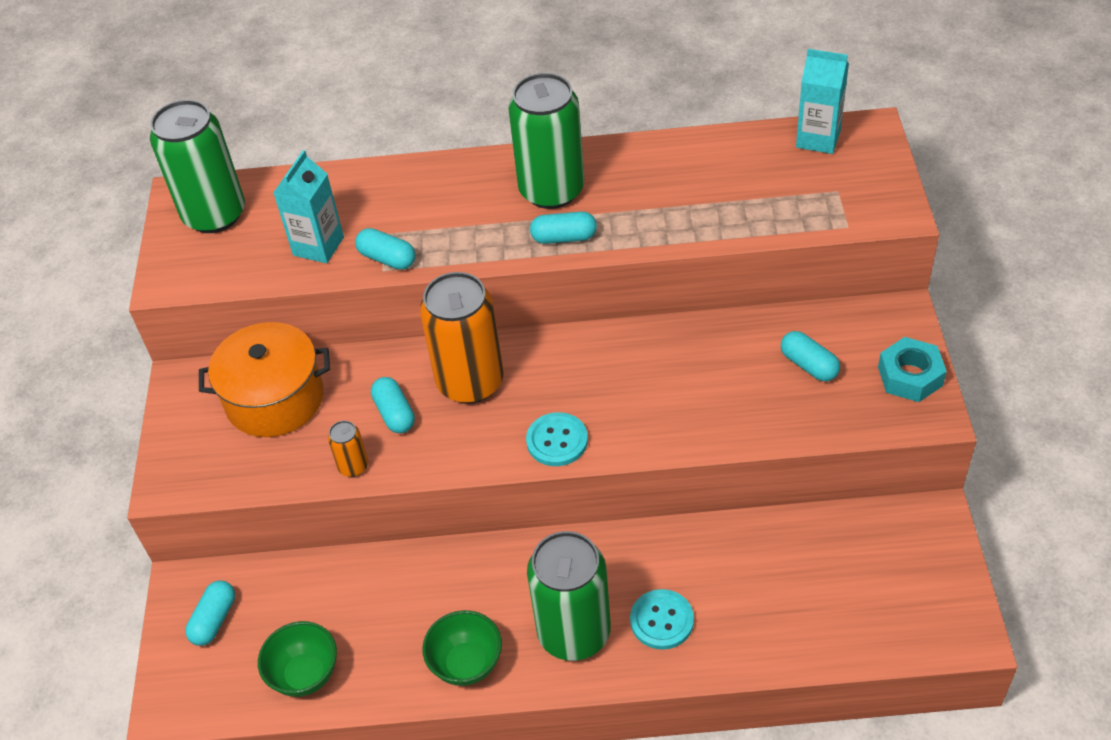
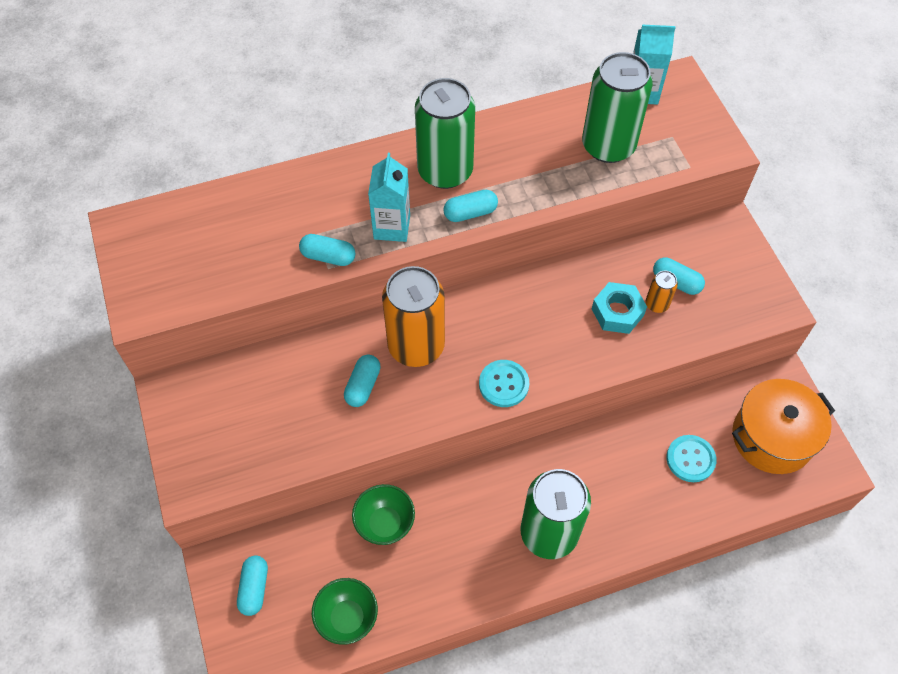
camera: 20 degrees left, 10 degrees up
(214, 215) = (159, 240): green can -> green can (608, 146)
(275, 399) = (256, 392): orange pot -> orange pot (772, 437)
(318, 246) = (264, 255): turquoise carton -> turquoise carton (392, 227)
(353, 466) = (345, 440): orange can -> orange can (657, 304)
(395, 413) = (363, 386): turquoise capsule -> turquoise capsule turned 60 degrees clockwise
(466, 664) = (474, 578): green bowl -> green bowl (385, 524)
(661, 620) = (612, 508): turquoise button -> turquoise button (690, 459)
(910, 376) = (753, 278): turquoise nut -> turquoise nut (617, 312)

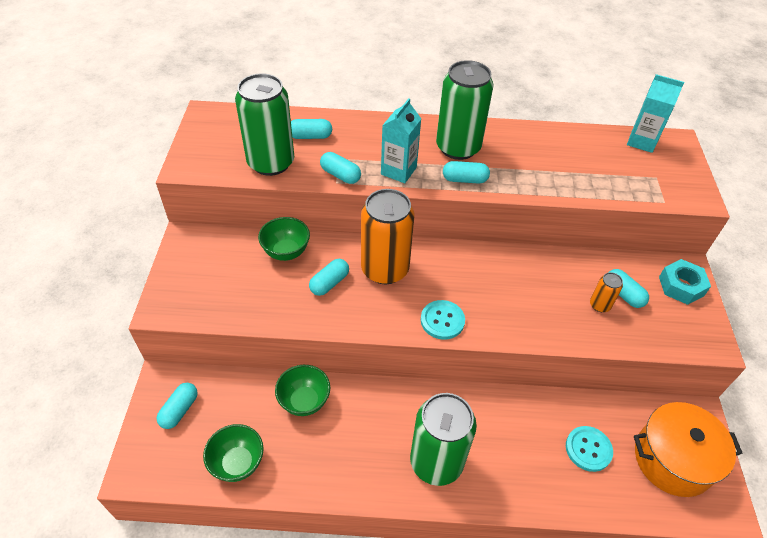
camera: 20 degrees right, 10 degrees down
(266, 215) = (310, 136): none -> turquoise capsule
(295, 365) = (286, 252): none -> green bowl
(608, 146) = (598, 168): green can -> green can (271, 163)
(617, 312) = (562, 300): turquoise nut -> turquoise nut (681, 286)

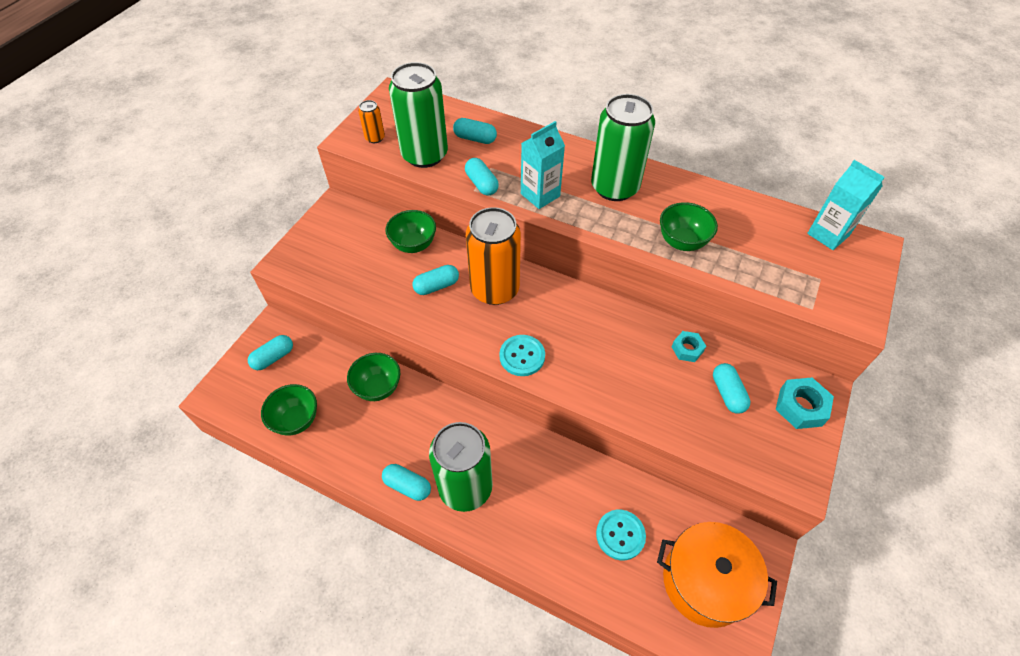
camera: 25 degrees right, 5 degrees up
(464, 179) = (602, 222): turquoise capsule -> turquoise capsule (407, 486)
(538, 178) = (682, 242): none -> green bowl
(573, 269) = (687, 349): none -> turquoise nut
(600, 305) = (694, 396): orange can -> orange can (375, 138)

